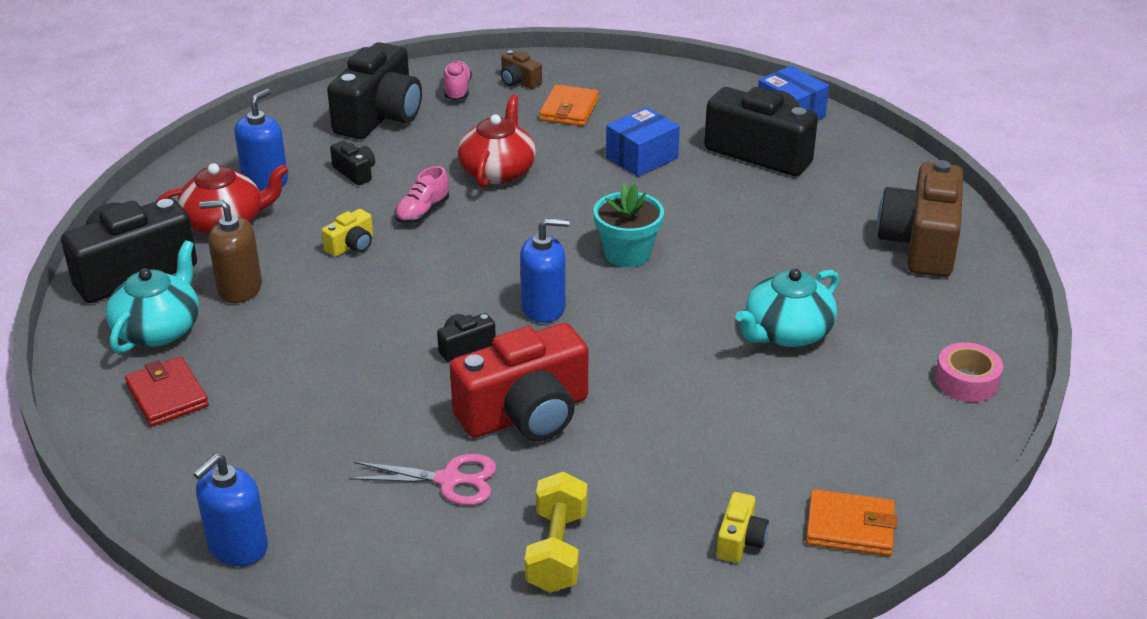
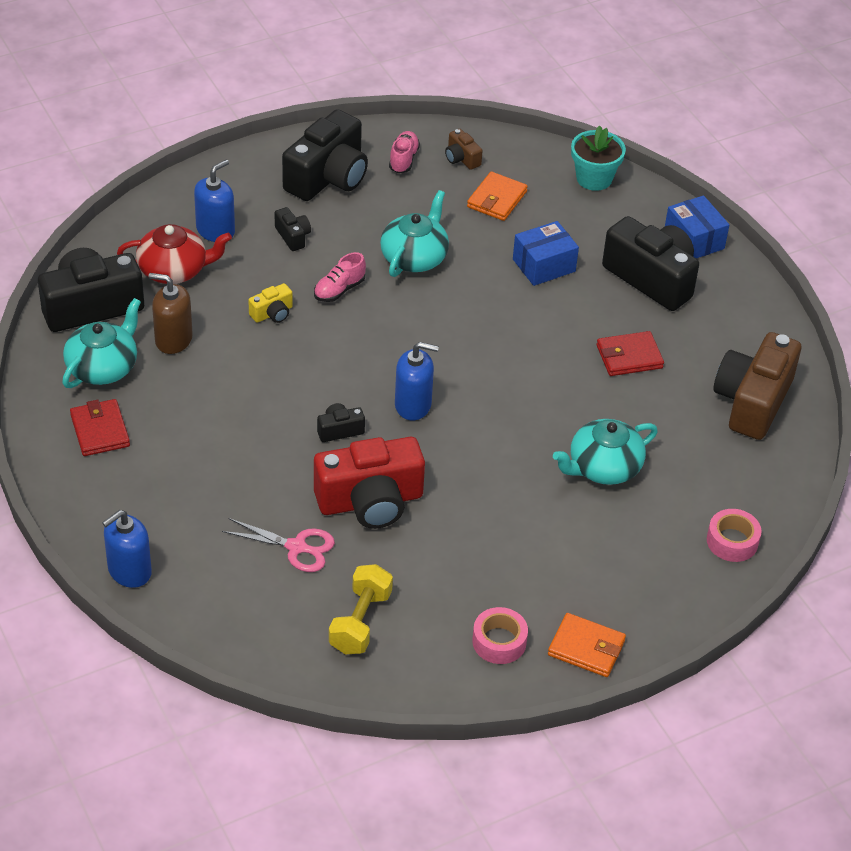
camera: 10 degrees right, 10 degrees up
(498, 171) = (414, 257): red teapot -> turquoise teapot
(627, 253) = (498, 364): turquoise flower pot -> turquoise flower pot (594, 178)
(740, 540) = (499, 642): yellow camera -> pink tape
(769, 224) = (629, 357): none -> red wallet

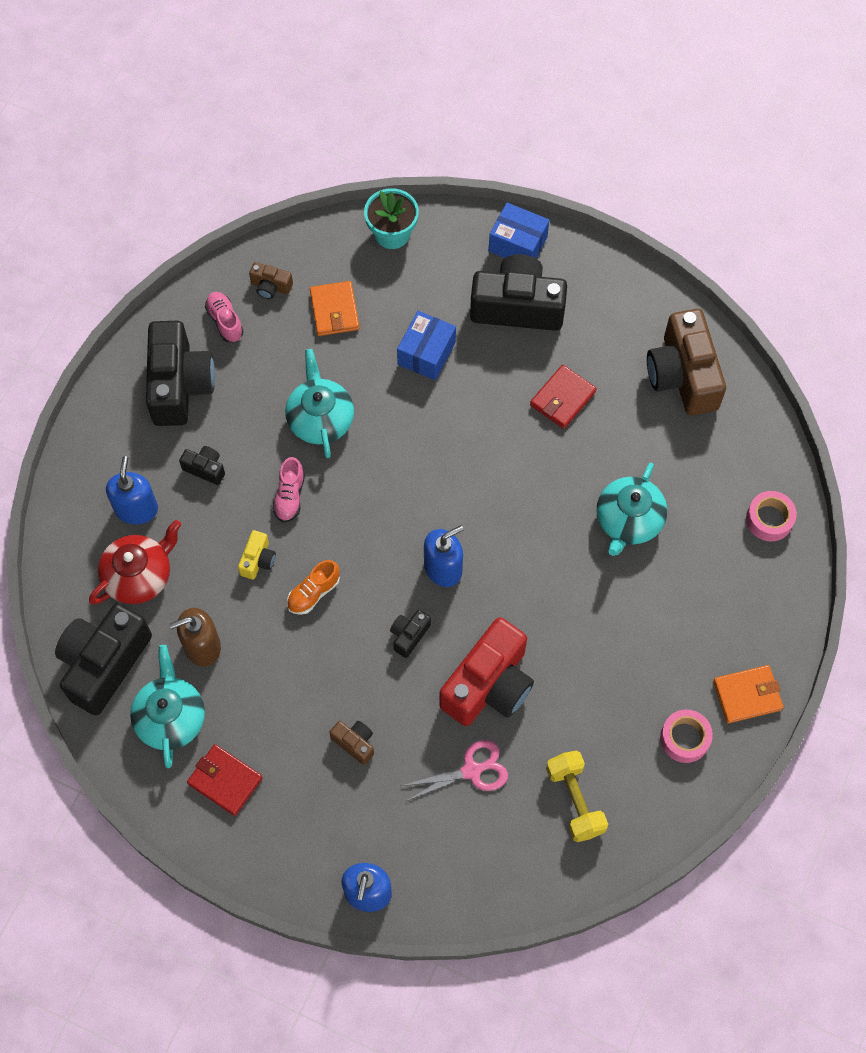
camera: 35 degrees left, 20 degrees up
(223, 470) = (354, 743): none -> brown camera
(293, 358) = (313, 593): none -> orange shoe

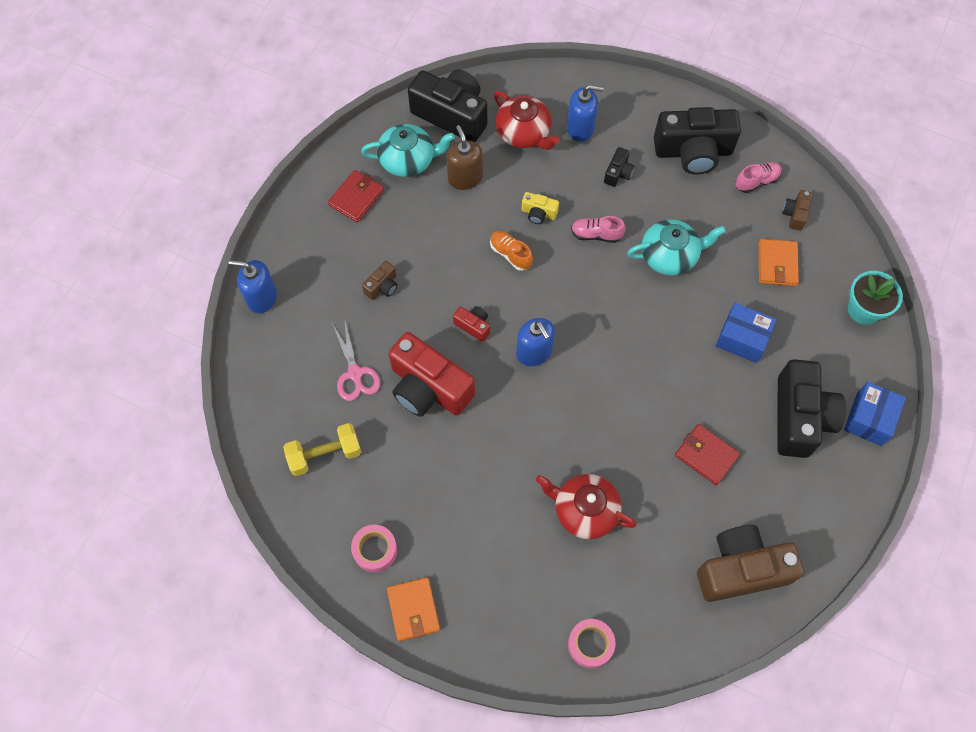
camera: 90 degrees right, 0 degrees up
(334, 310) = (777, 264): orange wallet -> orange wallet turned 75 degrees counterclockwise
(409, 635) = (473, 326): black camera -> red camera
(628, 520) = (584, 510): turquoise teapot -> red teapot

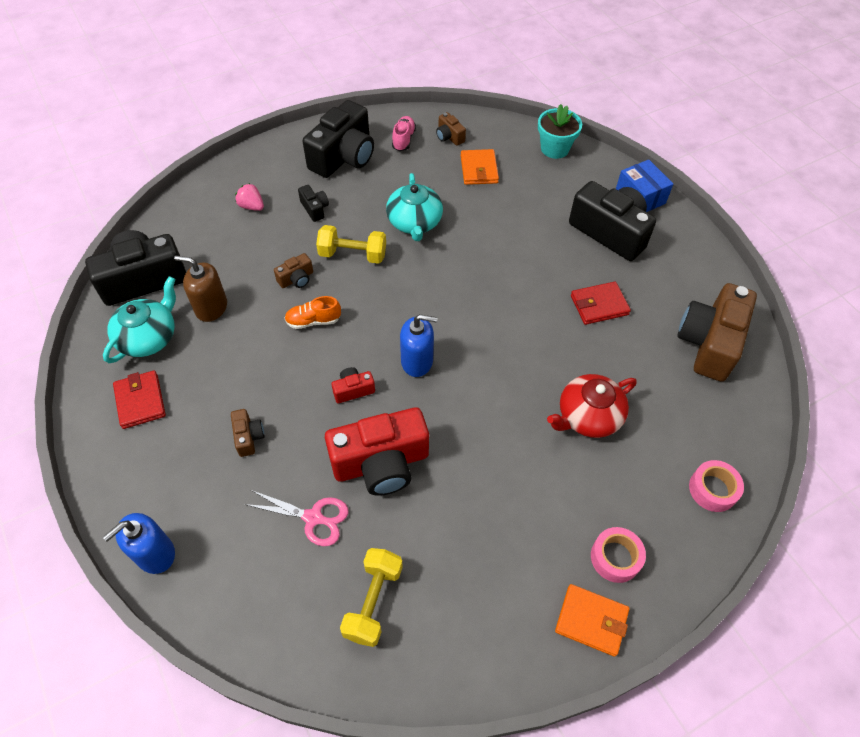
camera: 55 degrees left, 10 degrees down
(375, 550) = (507, 618): pink tape -> pink tape (615, 558)
(524, 133) = (215, 243): red teapot -> none
(538, 213) = (296, 279): yellow camera -> brown camera
(580, 128) = (252, 206): blue soap dispenser -> pink strawberry
(596, 234) = (352, 254): pink shoe -> yellow dumbbell
(670, 255) = (414, 222): turquoise teapot -> turquoise teapot turned 150 degrees clockwise
(742, 339) = (520, 225): blue box -> none
(777, 264) = (479, 169): orange wallet -> orange wallet turned 45 degrees clockwise

